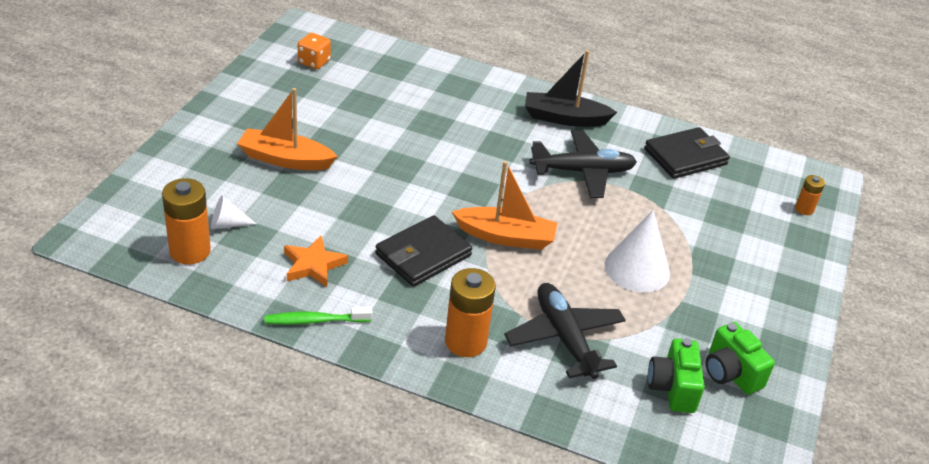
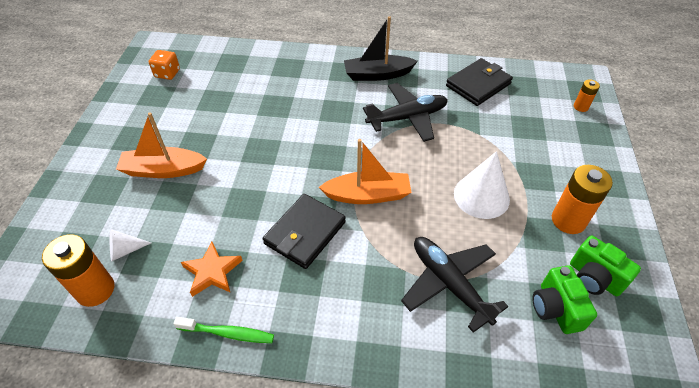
camera: 10 degrees left, 10 degrees up
(315, 321) = (228, 333): green toothbrush -> green toothbrush turned 150 degrees counterclockwise
(465, 342) = (368, 314): orange battery -> orange battery (568, 220)

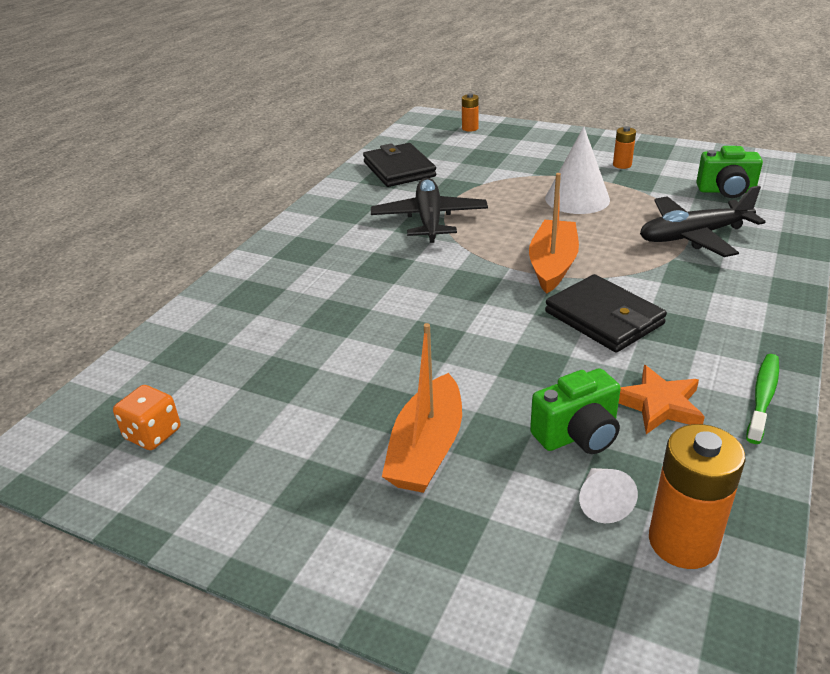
camera: 70 degrees left, 15 degrees down
(377, 75) = (330, 227): black boat -> none
(568, 220) = (622, 165): orange battery -> orange battery, size x0.53
(594, 278) = (692, 168): green camera -> green camera (578, 435)

